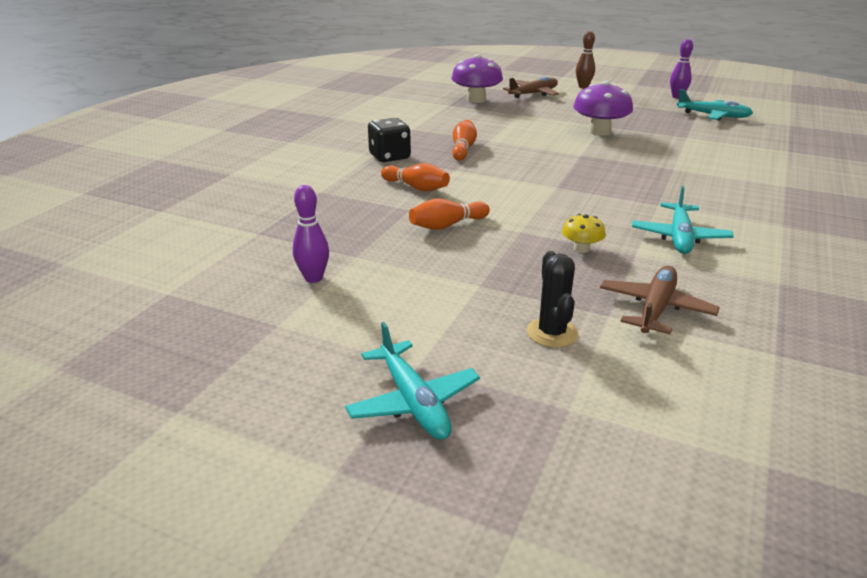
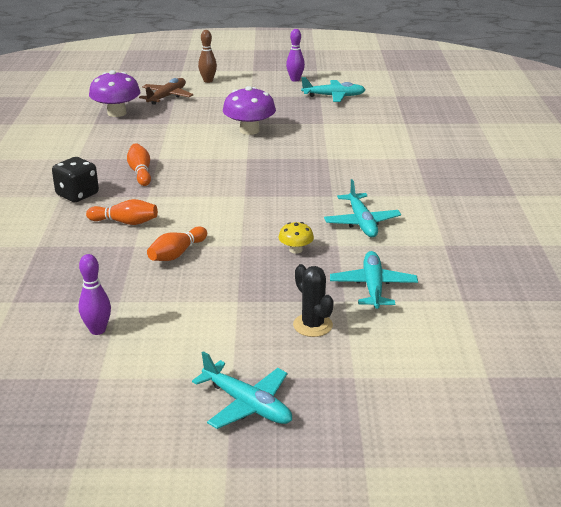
camera: 25 degrees left, 0 degrees up
(655, 309) = (373, 287): brown plane -> turquoise plane

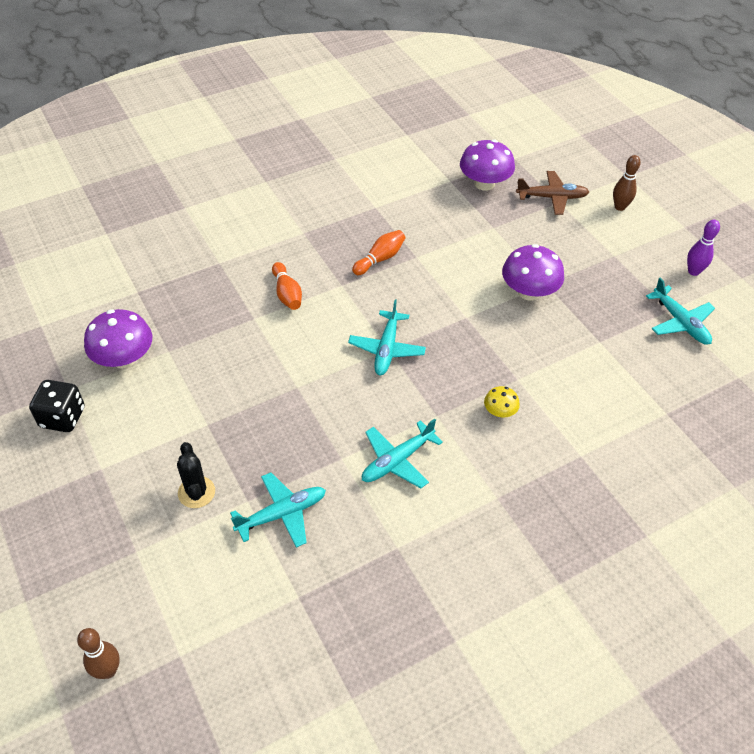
camera: 60 degrees right, 20 degrees up
(77, 195) = (312, 241): black dice -> black dice (62, 417)
(97, 330) = (124, 358): purple bowling pin -> purple mushroom
(177, 254) = (257, 351): orange bowling pin -> none
(246, 404) = (71, 493): turquoise plane -> turquoise plane (387, 348)
(296, 250) = (313, 430): yellow mushroom -> yellow mushroom (499, 411)
(312, 325) = (196, 492): black cactus -> black cactus turned 45 degrees counterclockwise
(481, 424) = (108, 670): none -> brown bowling pin

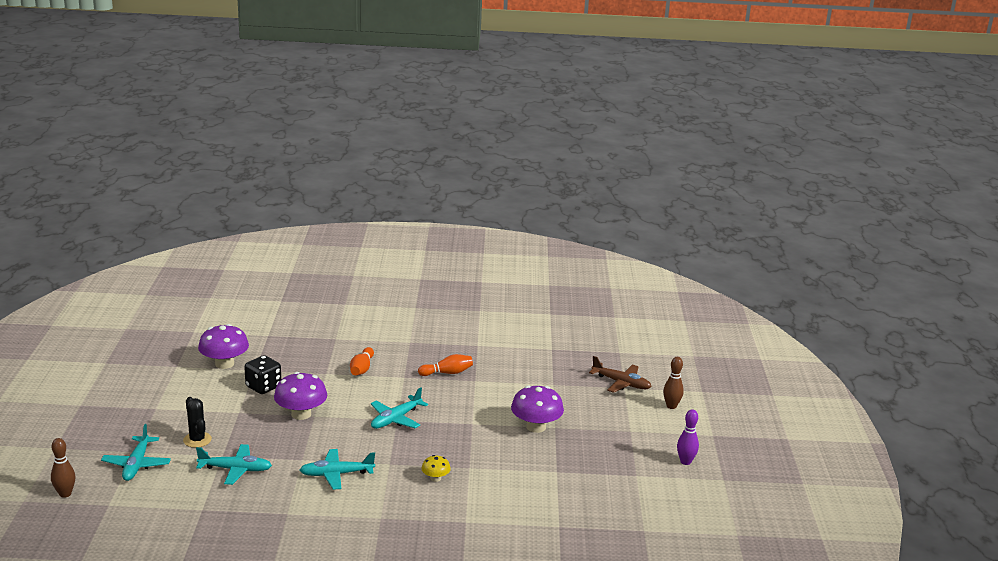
camera: 30 degrees right, 25 degrees down
(62, 417) = (160, 377): black dice -> black dice (263, 387)
(196, 492) = (197, 440): black cactus -> black cactus turned 45 degrees counterclockwise
(484, 183) = (576, 358): purple mushroom -> purple mushroom (301, 414)
(680, 322) = (635, 484): turquoise plane -> turquoise plane (137, 464)

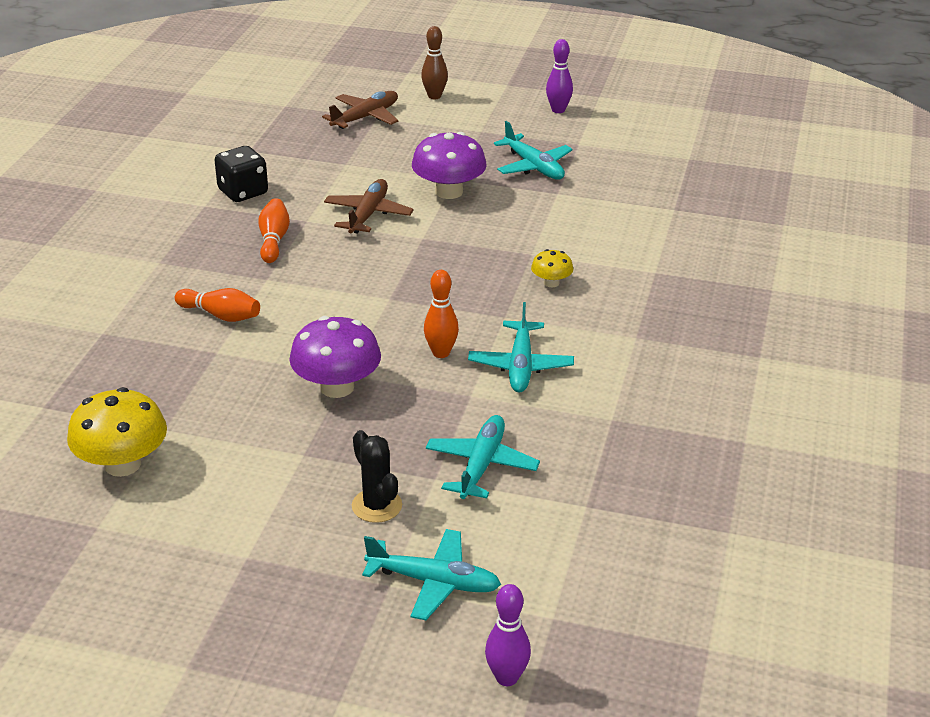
camera: 75 degrees left, 10 degrees up
(65, 494) = (507, 678): brown bowling pin -> purple bowling pin
(197, 440) = (377, 506): black cactus -> black cactus turned 75 degrees clockwise
(224, 364) = (122, 464): purple mushroom -> yellow mushroom
(263, 387) = (230, 422): black dice -> black dice (243, 192)
(343, 444) = (441, 353): none -> orange bowling pin
(396, 419) = (387, 298): turquoise plane -> turquoise plane (533, 166)
(491, 400) = (368, 215): none -> brown plane

